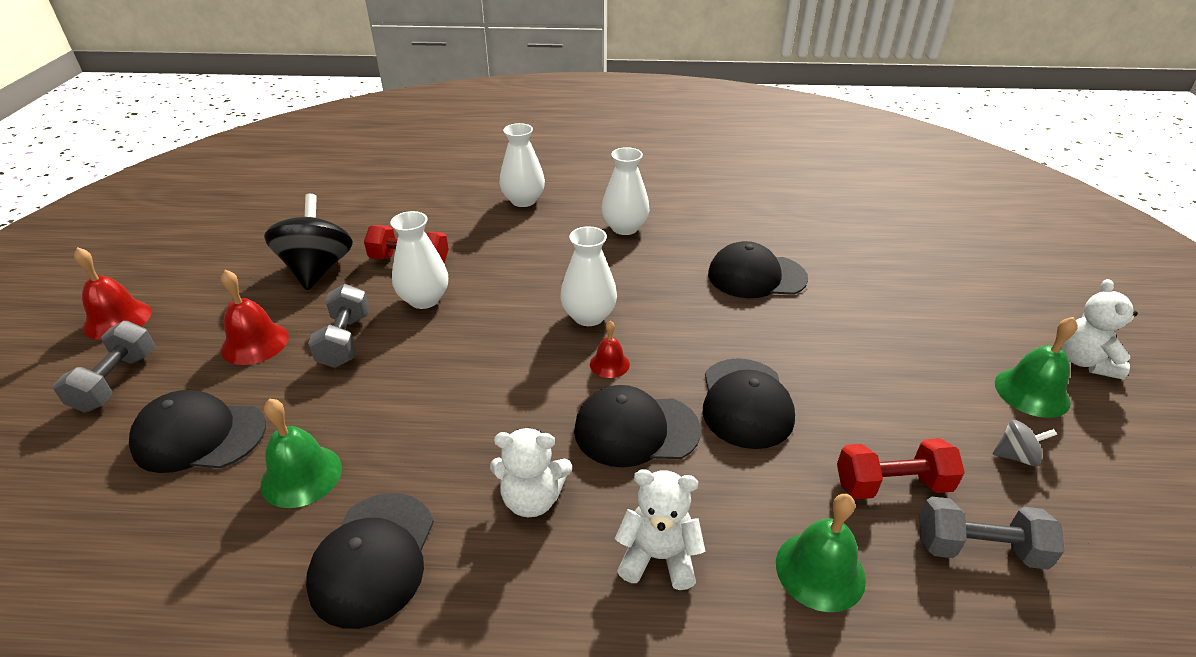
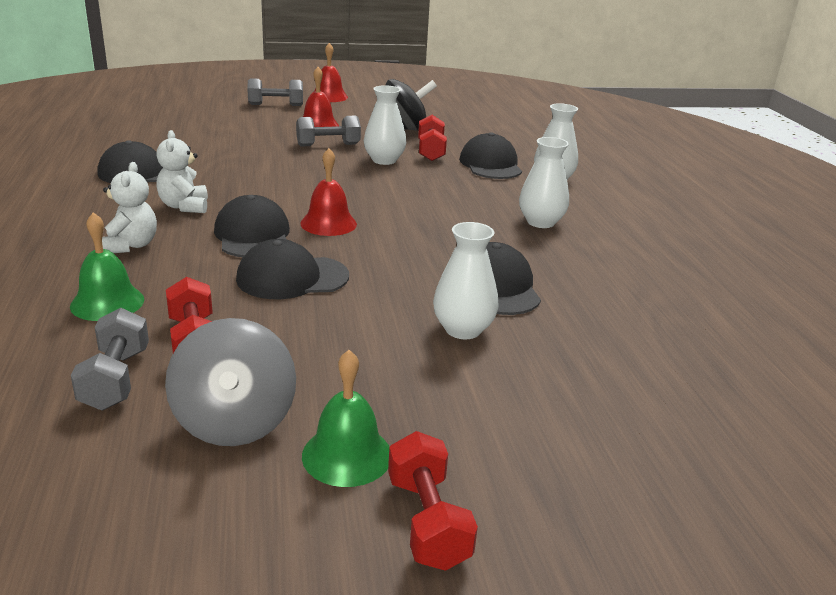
camera: 75 degrees right, 10 degrees down
(199, 436) = (235, 126): black cap -> black cap (490, 164)
(301, 475) = (205, 150): green bell -> none
(588, 316) = (388, 213): white vase -> white vase (463, 329)
(609, 364) = (328, 223): red bell -> red bell, size x1.65
(1016, 456) = (234, 422): grey spinning top -> grey spinning top, size x2.23
(1085, 362) = (427, 521): white teddy bear -> red dumbbell

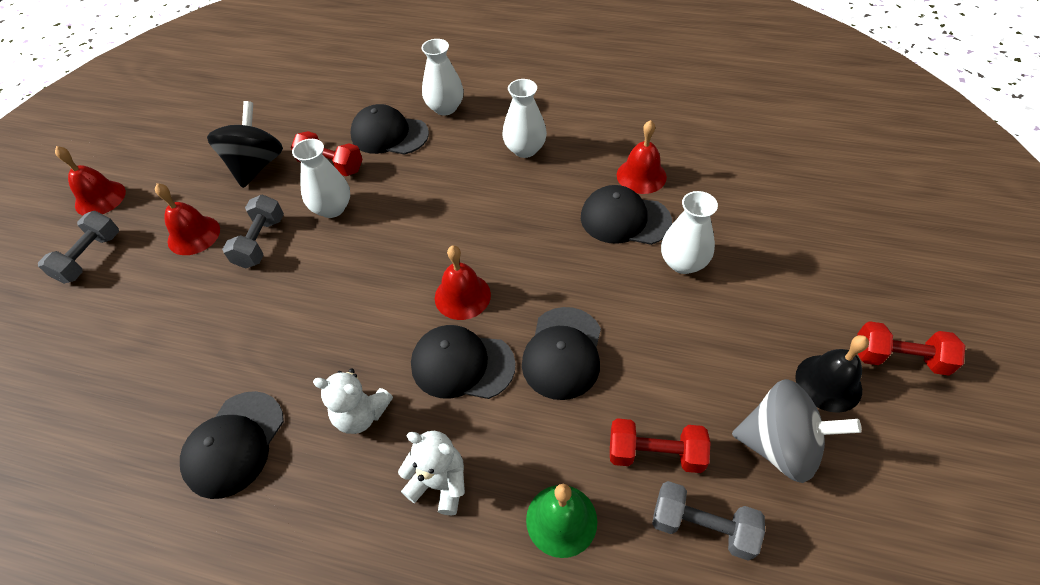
camera: 60 degrees left, 25 degrees up
(347, 455) = (828, 383): green bell -> black bell
(573, 288) = (641, 176): none -> red bell

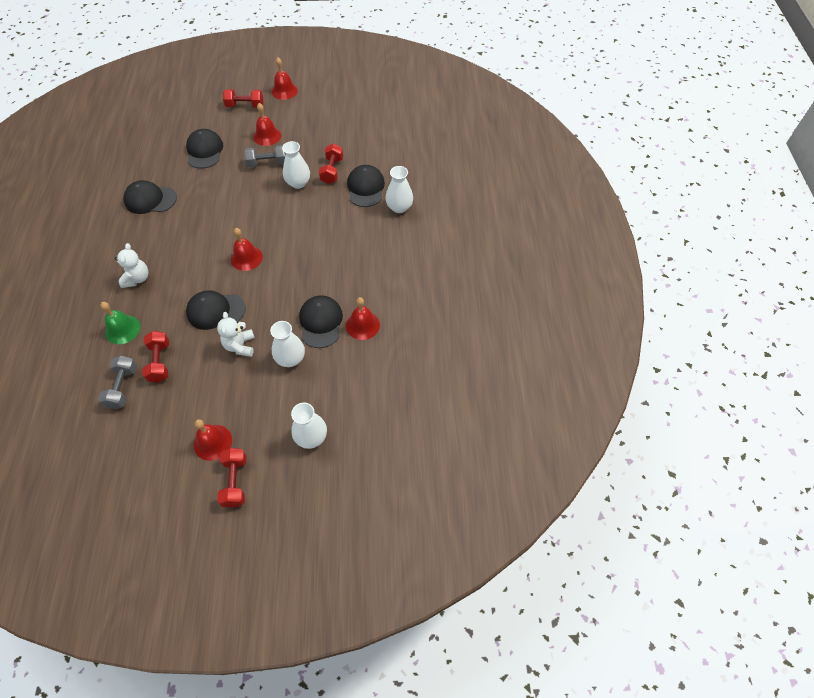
camera: 70 degrees right, 5 degrees up
(90, 257) = (245, 106): grey dumbbell -> red dumbbell
(256, 166) = (323, 139): black spinning top -> none
(361, 414) = (169, 239): white teddy bear -> white teddy bear (240, 346)
(462, 364) = (202, 269): black cap -> black cap (204, 151)
(525, 149) = (371, 258): white vase -> white vase (311, 437)
(779, 445) = (170, 419): grey spinning top -> none
(828, 383) = (212, 442): black bell -> red bell

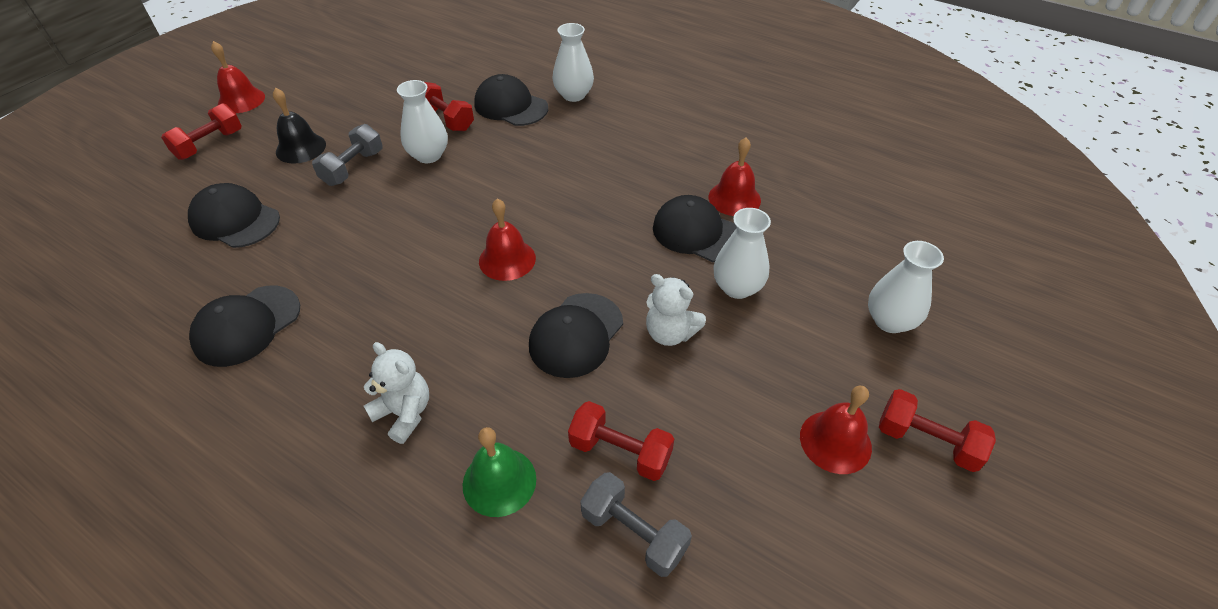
camera: 55 degrees left, 10 degrees down
(267, 136) = (301, 148): red bell -> black bell

